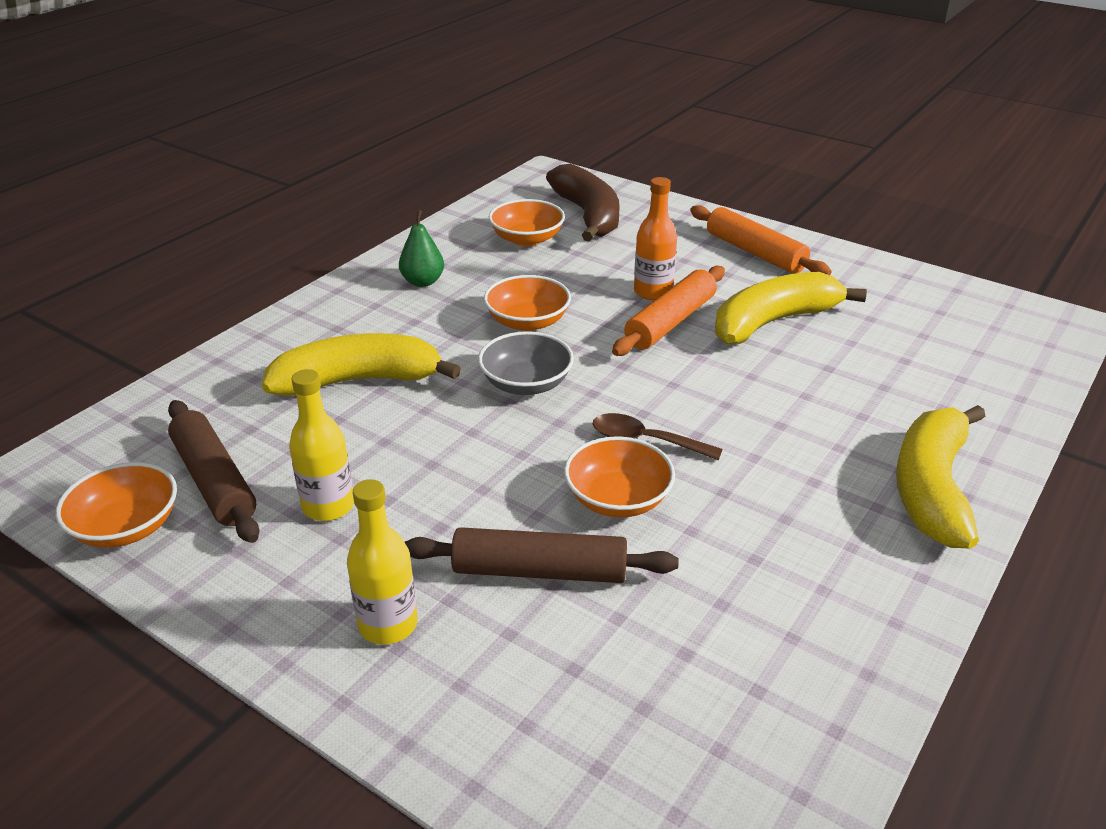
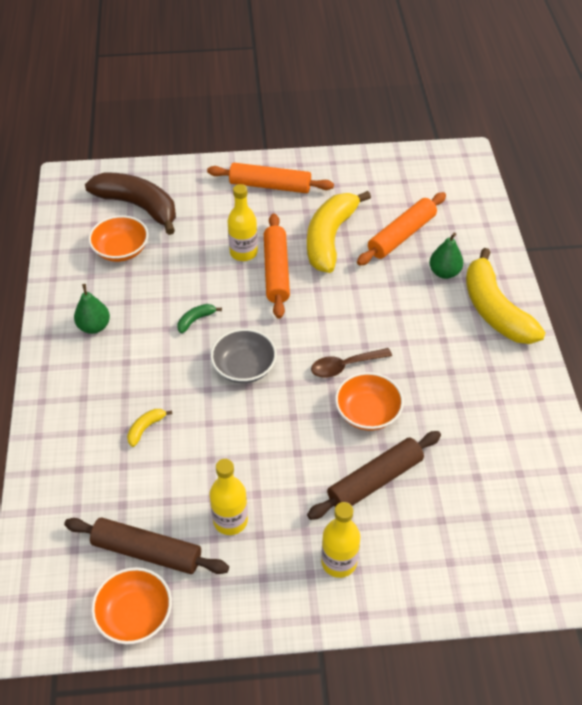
camera: 40 degrees left, 15 degrees up
(358, 381) = (145, 428): yellow banana -> yellow banana, size x0.40
(527, 321) = (195, 320): orange bowl -> green banana
(653, 292) = (243, 252): orange bottle -> yellow bottle
(875, 357) = (401, 235): none -> orange rolling pin
(896, 417) = (444, 272): none -> green pear

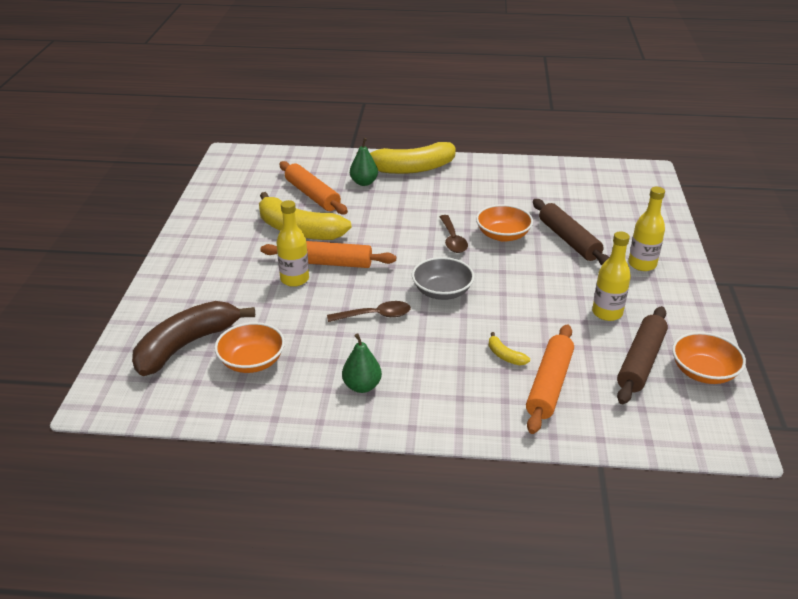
camera: 80 degrees left, 15 degrees down
(195, 320) = (375, 315): green banana -> brown spoon
(270, 185) = (207, 255): orange rolling pin -> orange rolling pin (549, 385)

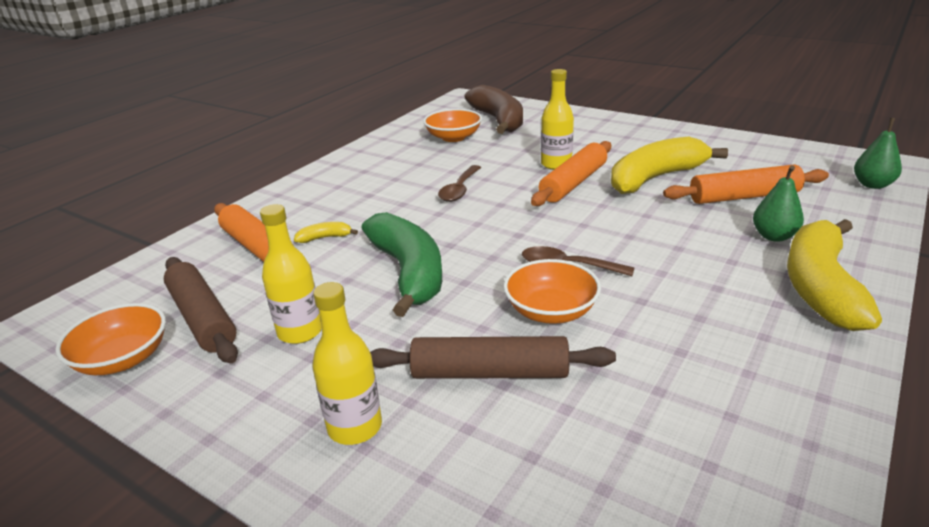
camera: 120 degrees right, 5 degrees down
(362, 386) = (374, 169): green pear -> green pear (872, 185)
(442, 291) = (463, 231): grey bowl -> none
(512, 296) = (409, 272): none -> green banana

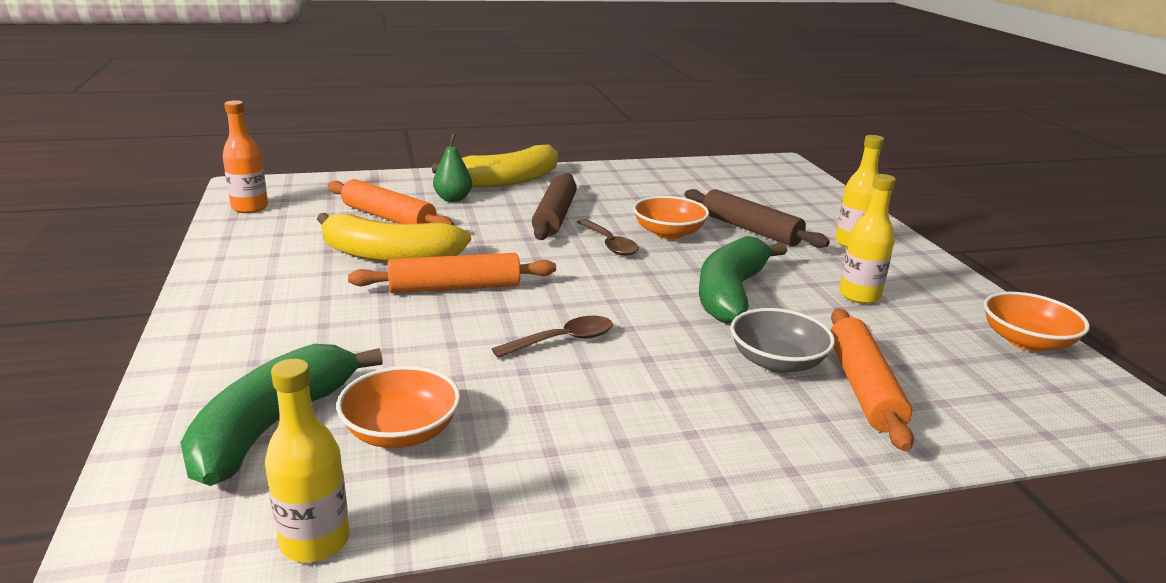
camera: 140 degrees left, 5 degrees down
(202, 318) = (947, 342): brown rolling pin -> brown rolling pin (555, 216)
(325, 238) = (777, 362): yellow banana -> grey bowl
(498, 120) = (272, 426): brown banana -> green banana
(556, 164) = (414, 313): yellow bottle -> yellow bottle (315, 541)
(818, 157) = (250, 207): none -> orange bottle
(872, 185) = (305, 185): green pear -> none

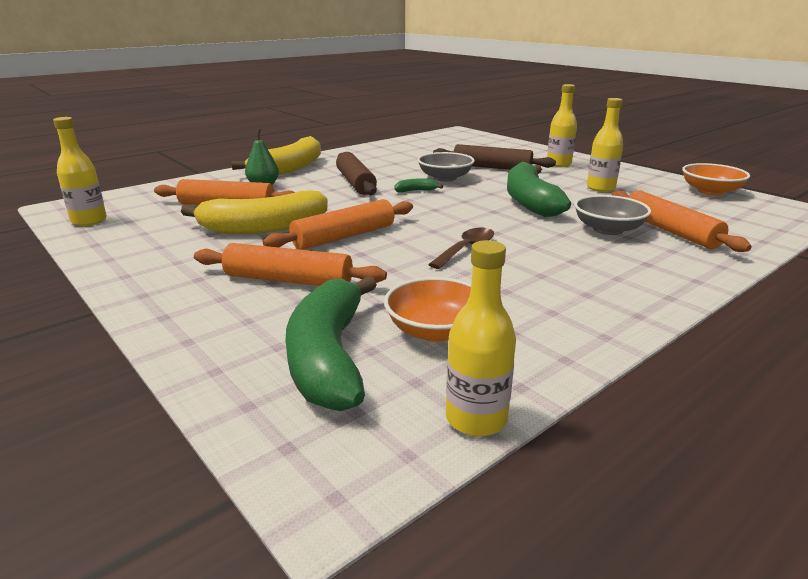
camera: 25 degrees left, 0 degrees up
(250, 207) = (89, 221): orange bottle -> yellow bottle
(339, 327) = (288, 280): none -> orange rolling pin
(609, 244) = (416, 191): brown spoon -> green banana
(668, 233) = (445, 178): orange bowl -> grey bowl

